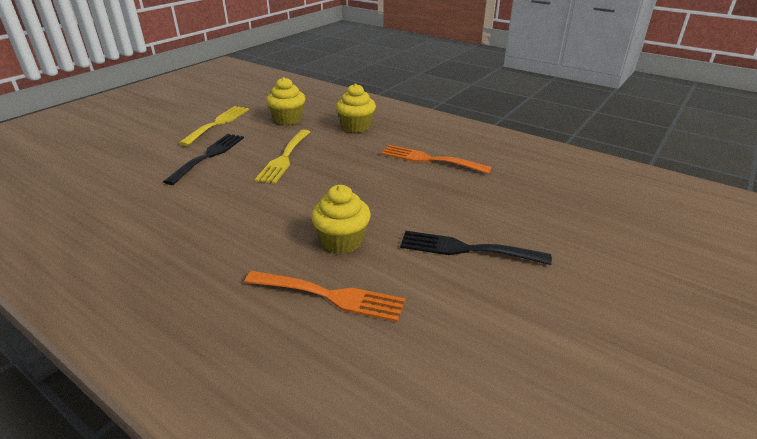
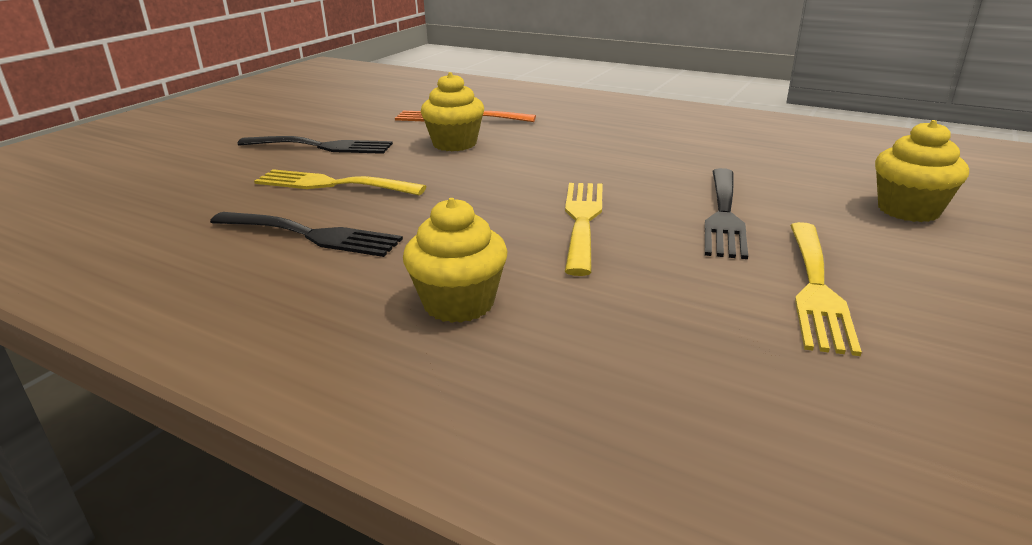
camera: 175 degrees right, 5 degrees down
(288, 119) = (651, 316): yellow cupcake -> yellow cupcake (908, 210)
(429, 159) = (311, 235): orange fork -> black fork
(434, 197) = (332, 184): none -> yellow fork

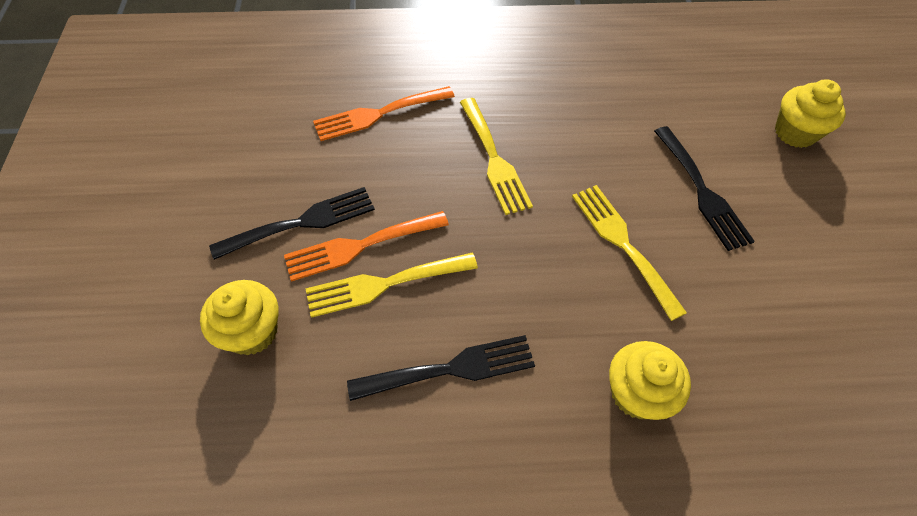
camera: 35 degrees left, 30 degrees up
(344, 165) = (360, 246): none -> orange fork
(454, 144) = (421, 165): yellow cupcake -> yellow cupcake (252, 331)
(816, 289) = (809, 258): yellow fork -> yellow fork (494, 159)

